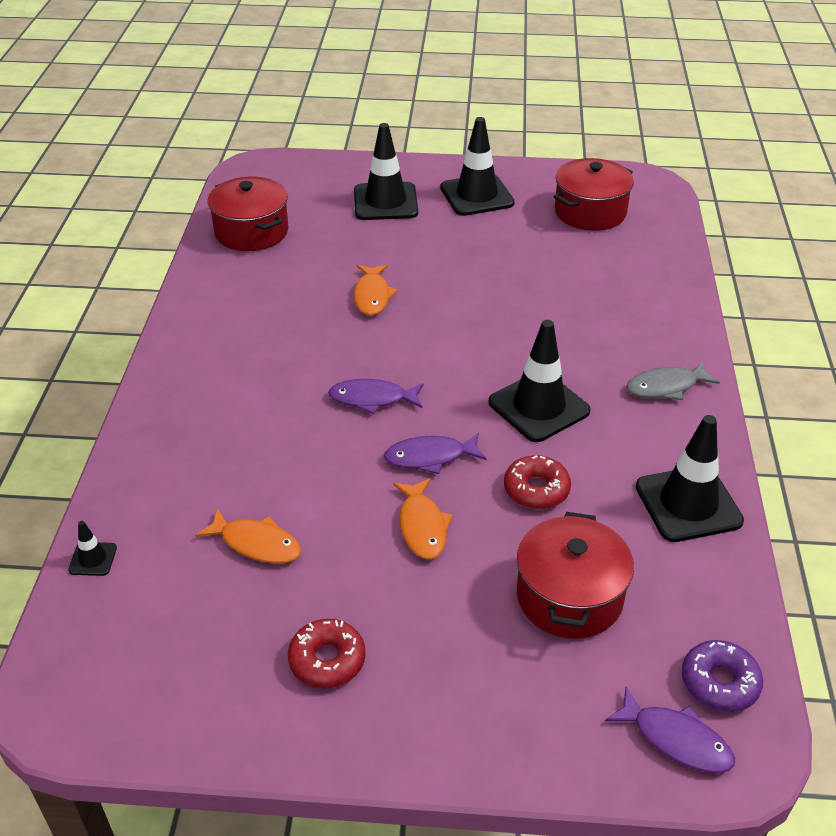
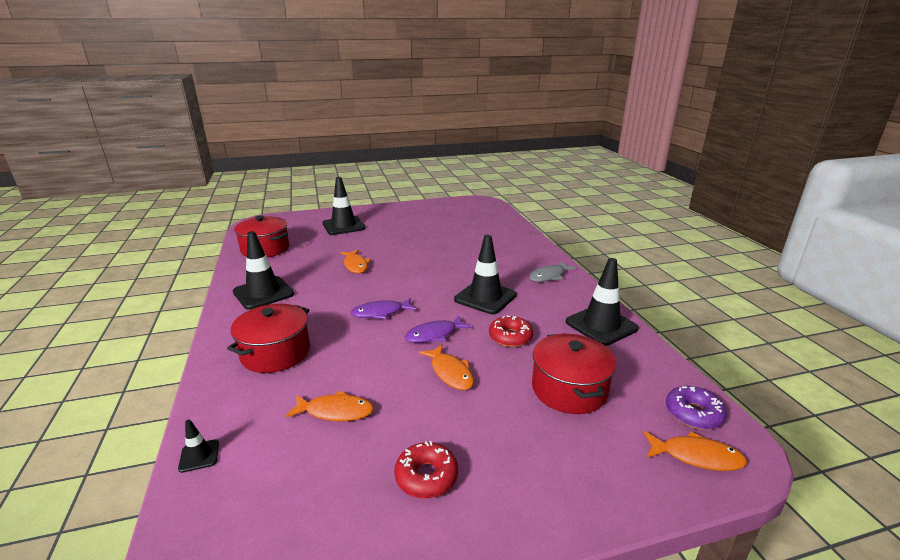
camera: 20 degrees left, 15 degrees down
(476, 195) = (394, 217): black traffic cone -> black traffic cone (263, 293)
(590, 212) = (459, 215): red pot -> red pot (275, 353)
(676, 739) = (696, 456): purple fish -> orange fish

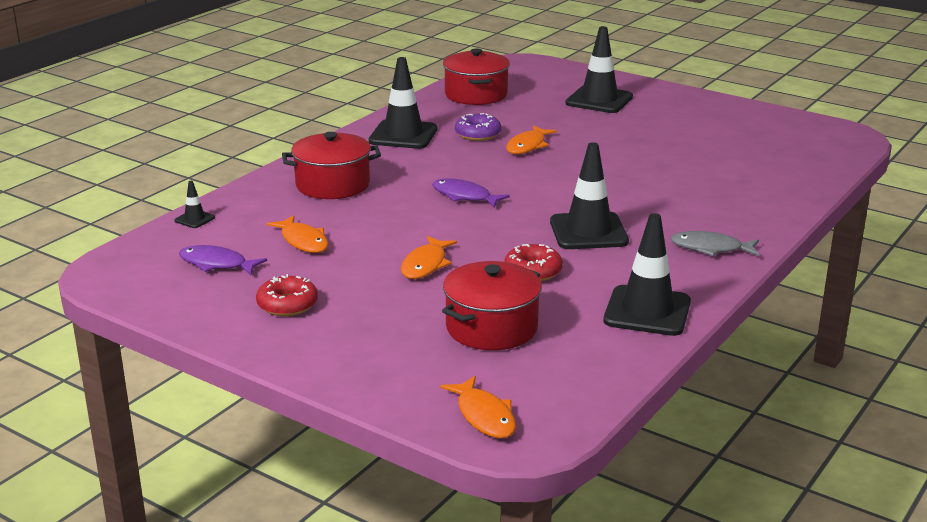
camera: 50 degrees right, 0 degrees up
(434, 334) = (472, 234): purple fish -> purple fish (217, 264)
(693, 414) = (553, 402): purple donut -> purple donut (478, 134)

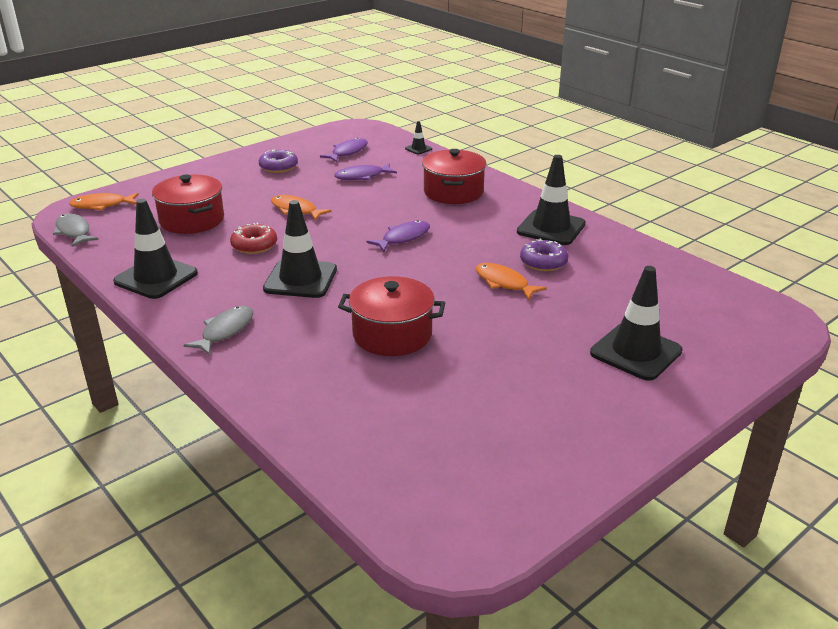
camera: 105 degrees right, 5 degrees up
(287, 304) = (278, 167): red donut -> purple donut
(303, 241) = (362, 176): orange fish -> purple fish
(476, 94) = (661, 277): red pot -> red pot (392, 334)
(579, 410) = (74, 232): none -> grey fish

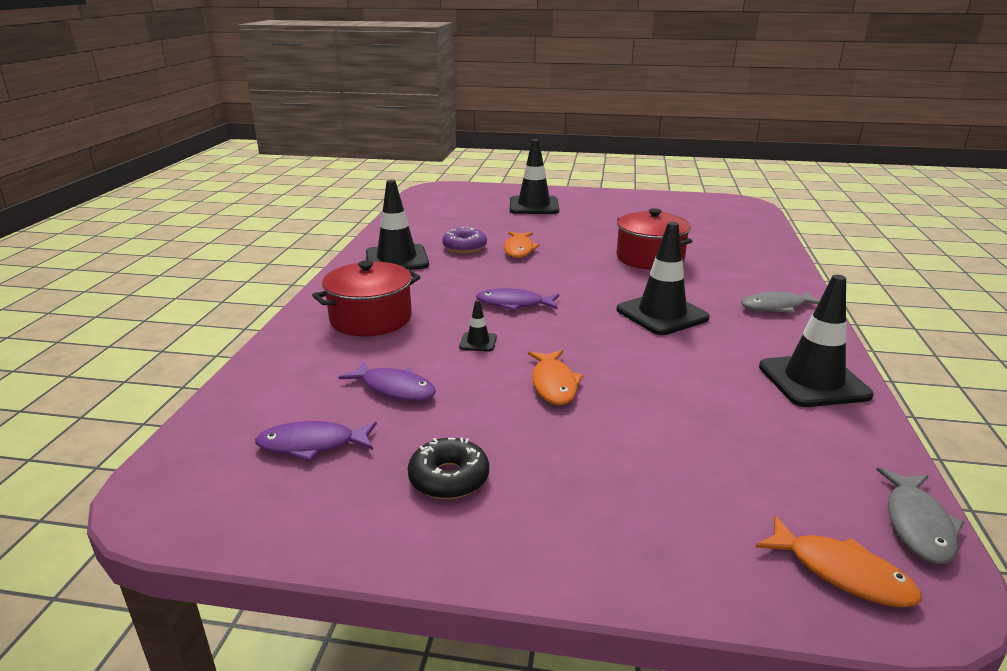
camera: 130 degrees left, 5 degrees down
(192, 220) = (702, 442): red pot -> none
(254, 245) = (663, 365): red donut -> none
(278, 167) = (449, 478): purple donut -> black donut
(418, 149) = (239, 391): black traffic cone -> black traffic cone (478, 342)

